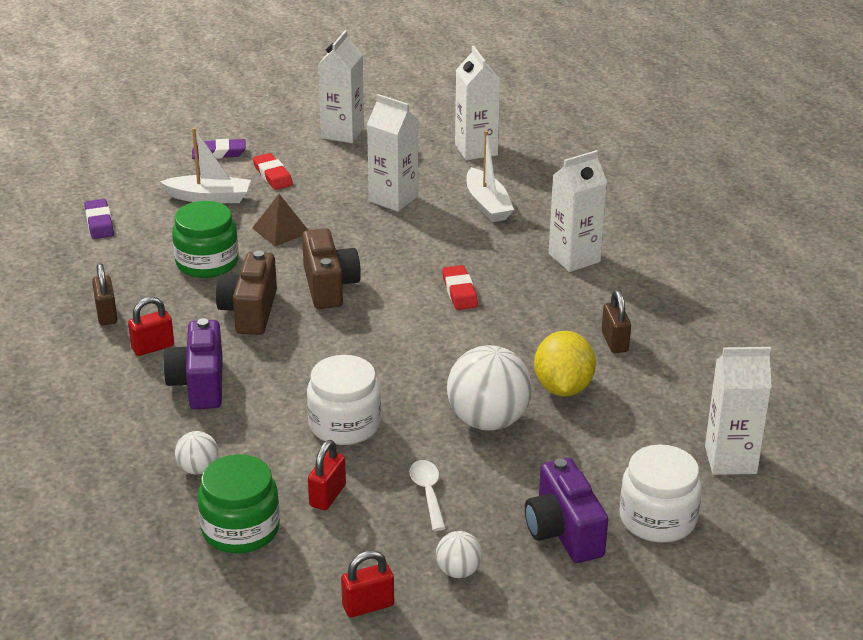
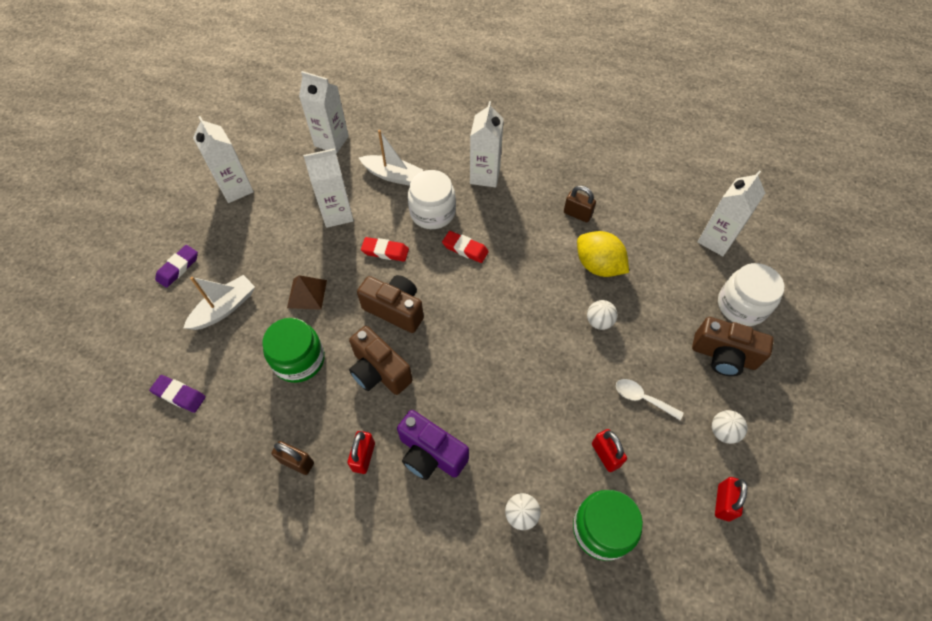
camera: 50 degrees left, 25 degrees up
(272, 175) = (240, 256): red eraser -> red eraser (385, 251)
(344, 424) = (543, 398): white jar -> white jar (432, 212)
(488, 420) = (599, 322): white ball -> white ball, size x0.49
(563, 532) = (723, 356): purple camera -> brown camera

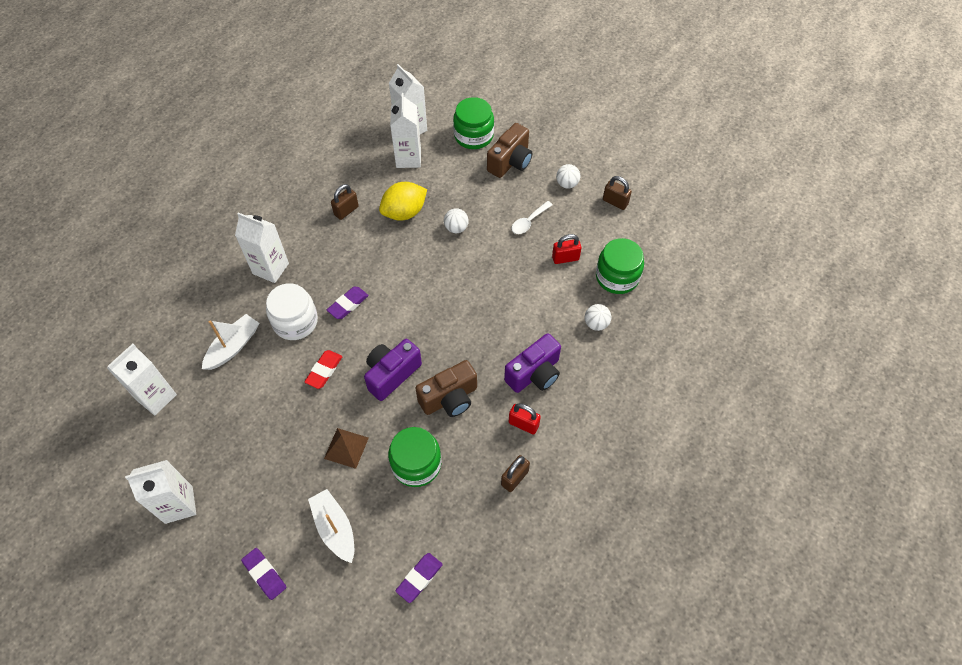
camera: 75 degrees left, 0 degrees up
(337, 214) = (260, 406): white carton -> white carton (408, 158)
(395, 309) = (391, 374): brown camera -> purple camera
(465, 249) = (348, 304): red eraser -> purple eraser
(723, 502) = (615, 202): red padlock -> brown padlock
(741, 305) = (473, 136): white jar -> green jar

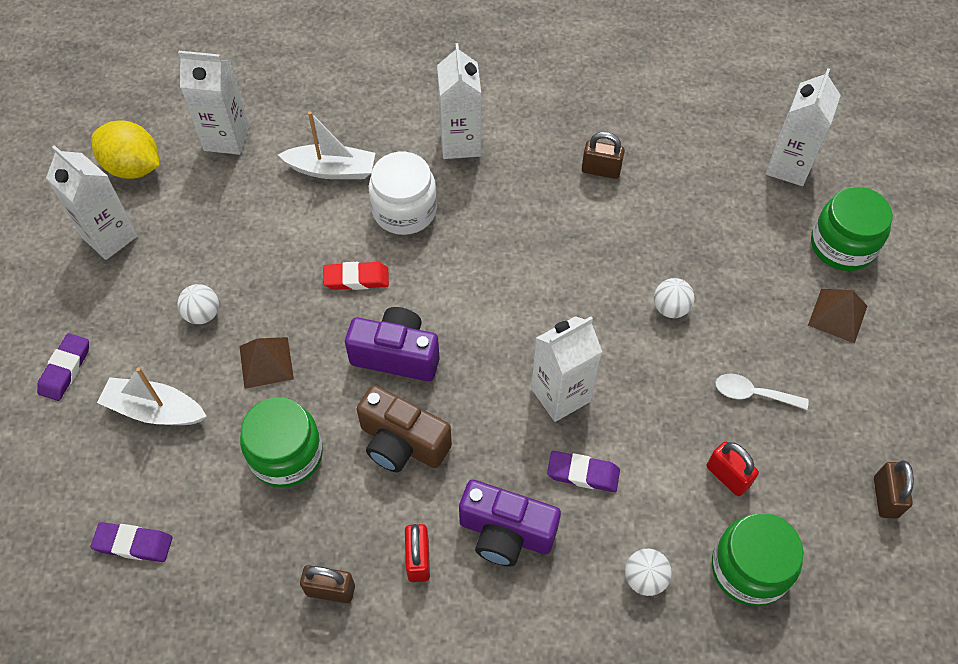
camera: 60 degrees right, 0 degrees up
(335, 528) = (155, 410): white boat -> white boat turned 105 degrees counterclockwise
(348, 304) = (465, 251): purple eraser -> purple eraser (583, 473)
(404, 212) = (648, 234): yellow lemon -> yellow lemon (133, 167)
(408, 158) = (738, 191): white carton -> white carton (560, 395)
(510, 162) = (837, 315): brown camera -> brown pyramid
(567, 184) = (862, 411): white ball -> white ball (203, 314)

